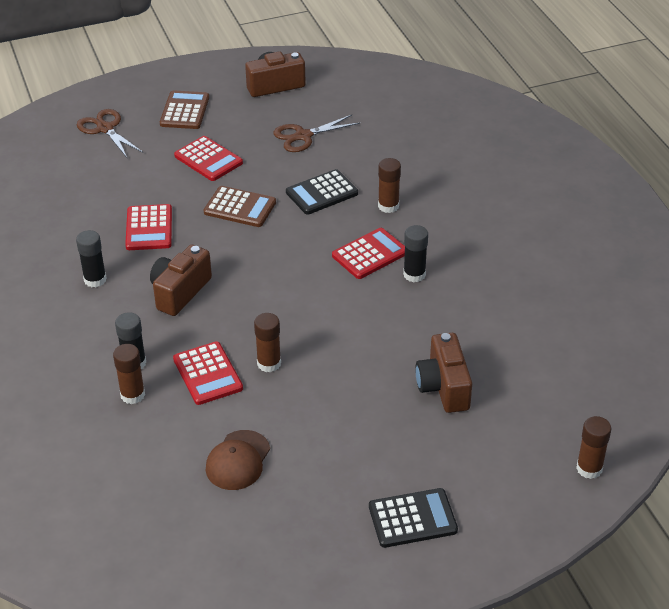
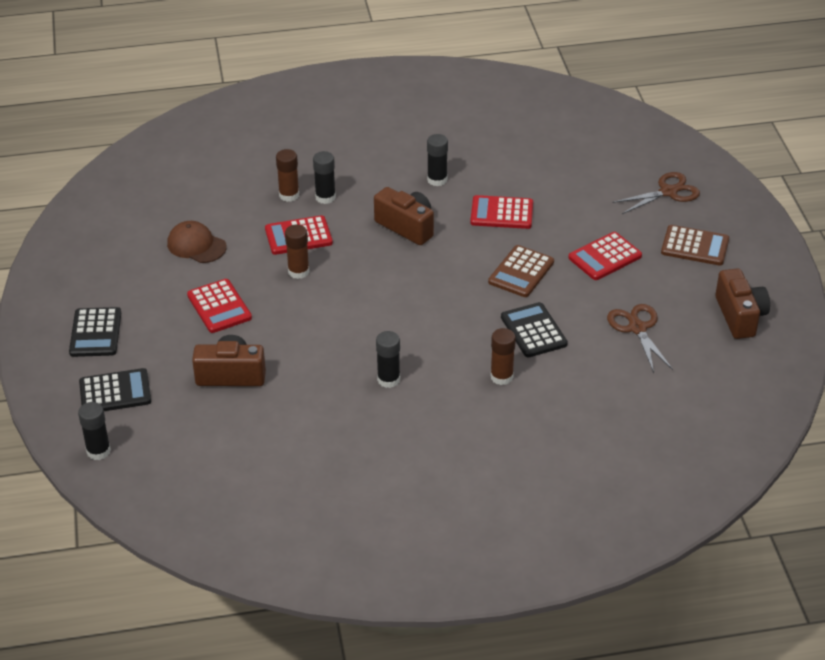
camera: 100 degrees right, 0 degrees up
(370, 254) = (427, 353): red calculator -> red calculator (219, 307)
(500, 476) = (115, 392): none -> black calculator
(589, 468) = (98, 451): brown glue stick -> black glue stick

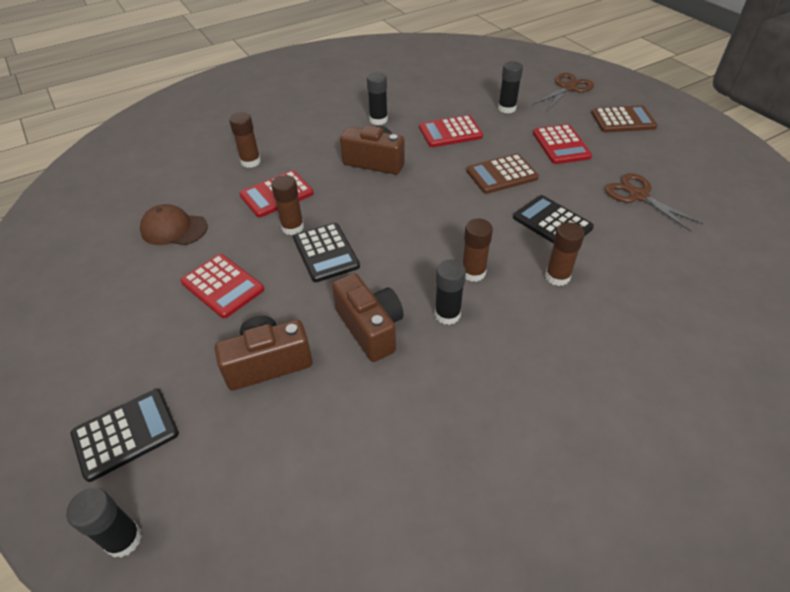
camera: 20 degrees left, 5 degrees up
(95, 333) = (81, 359): black calculator -> black calculator (326, 252)
(325, 197) = (286, 155): black glue stick -> black glue stick (507, 108)
(432, 353) = (473, 272): none -> brown glue stick
(521, 272) = (501, 174): brown calculator -> brown calculator turned 60 degrees clockwise
(605, 257) = (561, 145): red calculator -> red calculator turned 45 degrees counterclockwise
(740, 316) = (709, 163): brown camera -> brown camera (370, 328)

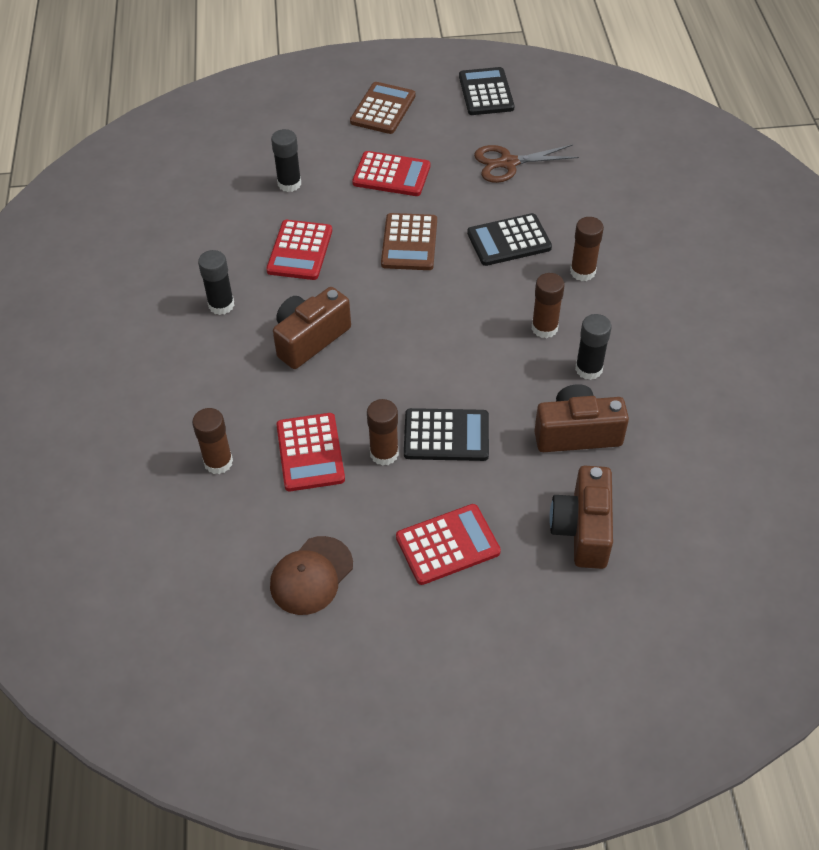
camera: 65 degrees left, 5 degrees up
(124, 539) = (735, 685): black glue stick -> none
(126, 434) = (619, 670): black calculator -> black calculator (486, 92)
(568, 88) = (289, 117): brown scissors -> none

